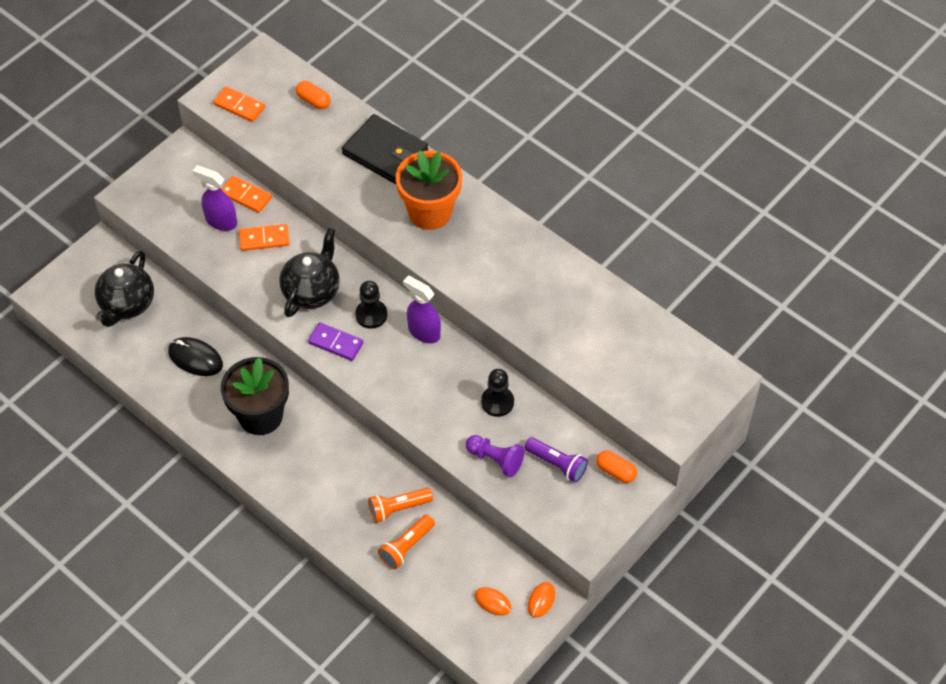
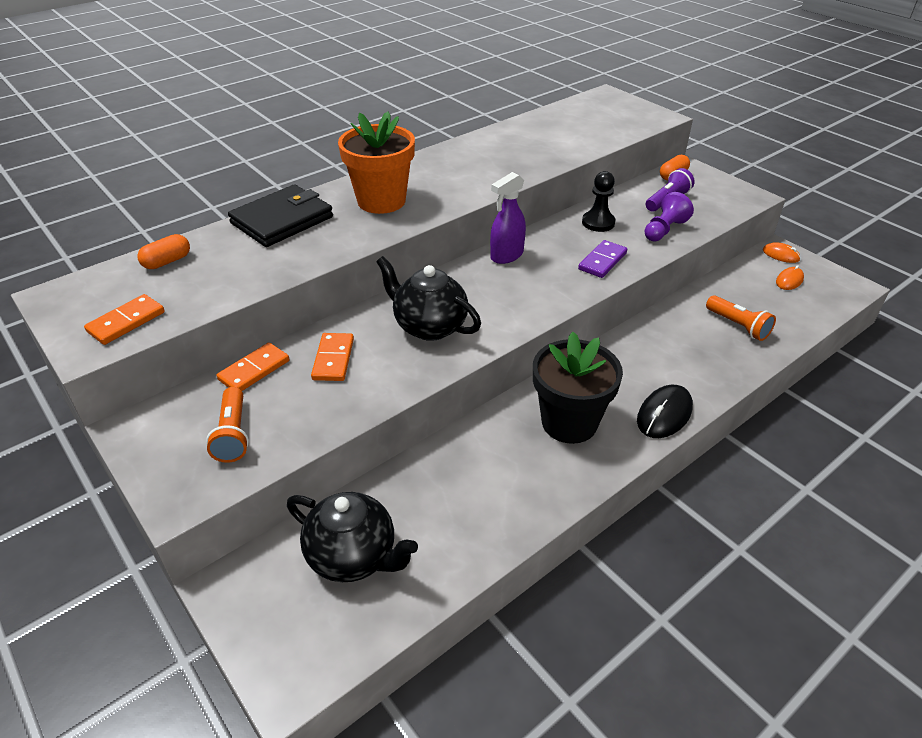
camera: 80 degrees left, 15 degrees down
(195, 358) = (470, 480): black mouse -> black mouse (664, 414)
(221, 221) = (284, 397): purple spray bottle -> none
(336, 343) = (508, 314): purple domino -> purple domino (602, 261)
(371, 315) = (476, 287): black pawn -> none
(398, 508) = (693, 327): orange flashlight -> orange flashlight (233, 434)

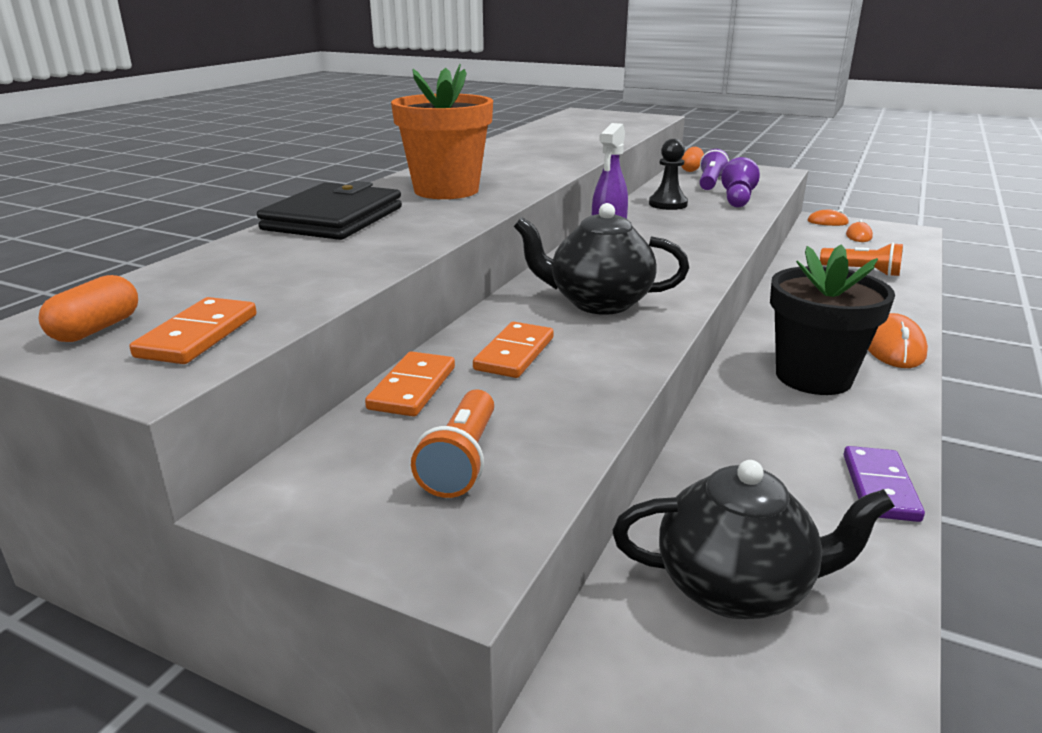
camera: 25 degrees left, 15 degrees down
(167, 261) = (199, 272): orange capsule -> orange capsule (96, 329)
(233, 434) = (461, 461): orange flashlight -> orange flashlight turned 45 degrees clockwise
(333, 359) = (514, 354): orange domino -> orange domino turned 45 degrees clockwise
(602, 261) = (712, 226): purple domino -> purple domino (879, 487)
(664, 414) = (893, 347): black mouse -> orange mouse

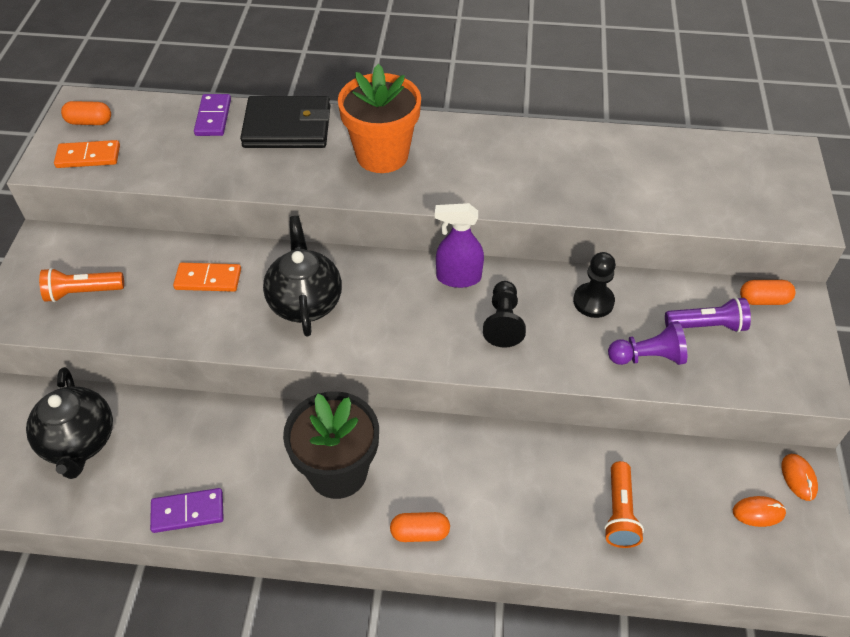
camera: 70 degrees right, 25 degrees up
(246, 250) = (213, 117): none -> purple domino
(413, 388) = (153, 249): orange domino -> none
(678, 231) = (503, 322): none -> black pawn
(893, 347) = (420, 532): orange mouse -> orange capsule

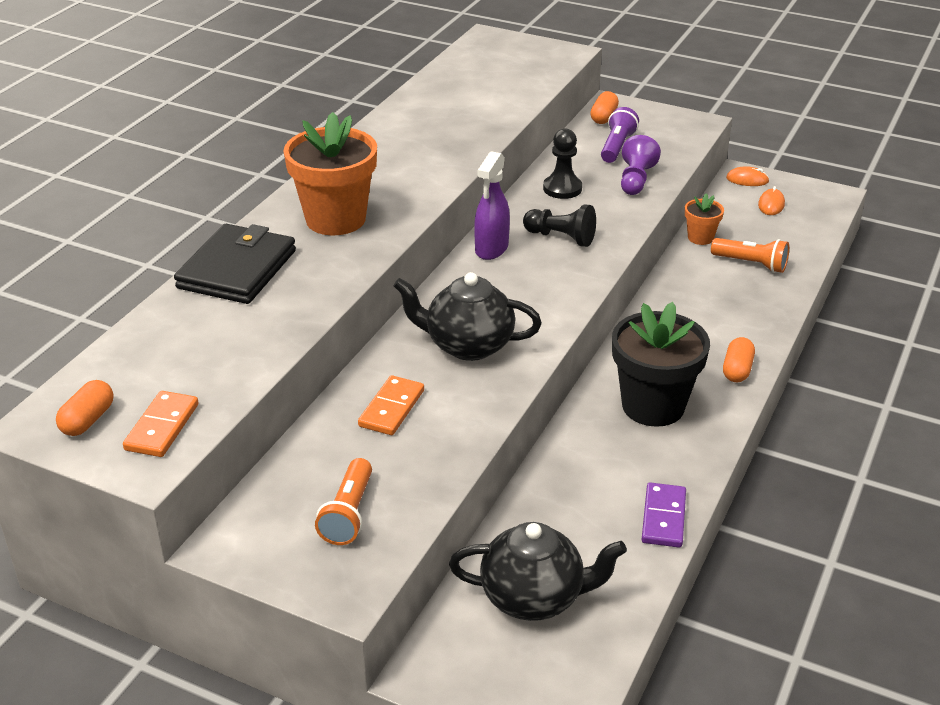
camera: 70 degrees left, 15 degrees down
(213, 117) = (172, 318): purple domino -> none
(644, 454) = (700, 238): none -> orange flower pot

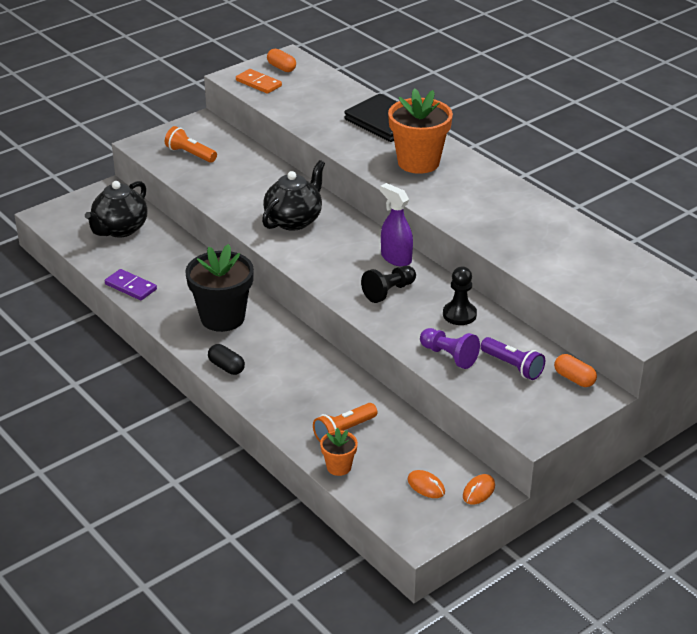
camera: 115 degrees right, 0 degrees up
(391, 408) = (259, 183): orange domino -> none
(700, 238) = (400, 419): orange flower pot -> orange flower pot (339, 467)
(737, 370) = (226, 367): orange capsule -> black capsule

